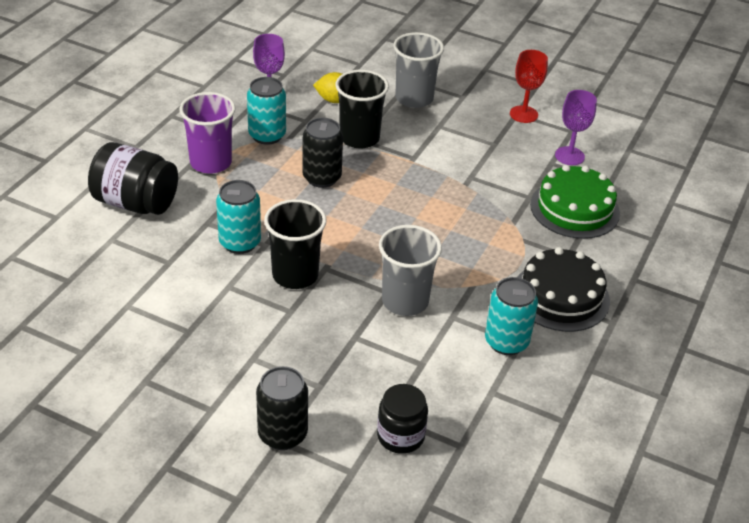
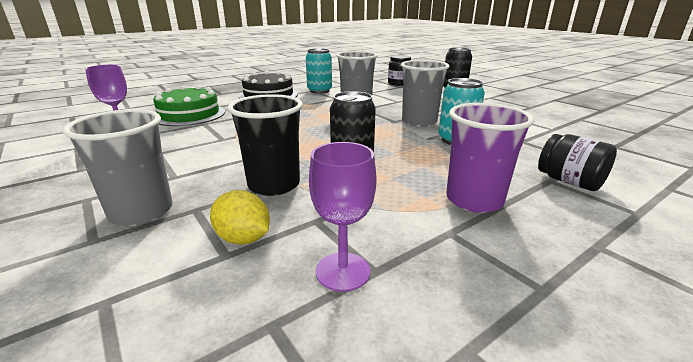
camera: 150 degrees left, 15 degrees down
(136, 203) = (569, 181): black jar -> black jar, size x0.65
(267, 135) = (384, 214): turquoise can -> none
(295, 275) = (419, 121): black cup -> grey cup
(523, 114) = (77, 167): red goblet -> none

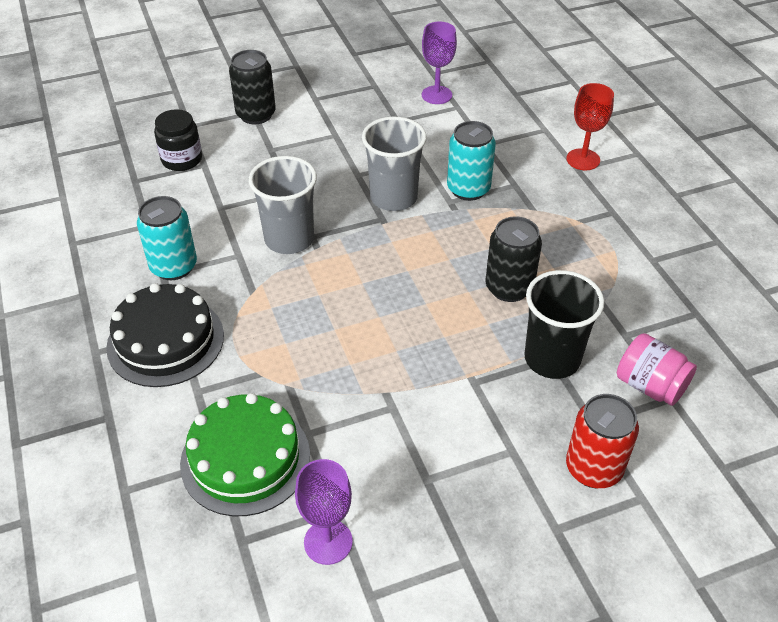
camera: 75 degrees left, 20 degrees up
(141, 212) = (593, 468): grey cup -> red can
(243, 238) = (650, 386): yellow lemon -> pink jar
(343, 271) = (696, 330): purple goblet -> purple goblet (436, 95)
(474, 200) = (606, 228): purple cup -> none
(569, 181) = (583, 159): black jar -> red goblet

